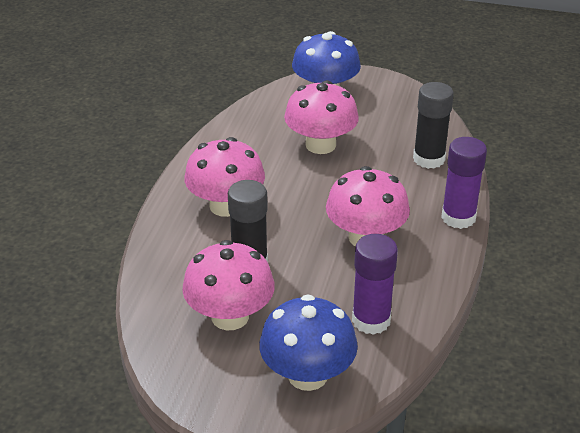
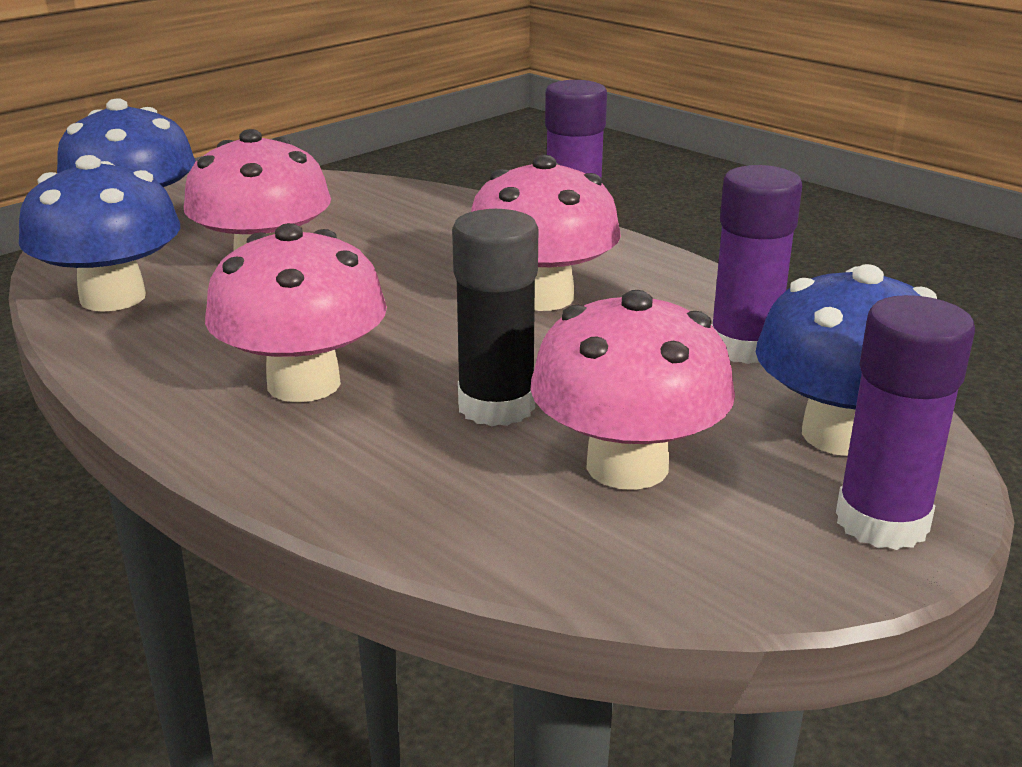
camera: 60 degrees left, 10 degrees down
(240, 404) = (882, 522): none -> purple glue stick
(253, 124) = (113, 297): none -> blue mushroom
(429, 159) = (418, 210): black glue stick -> none

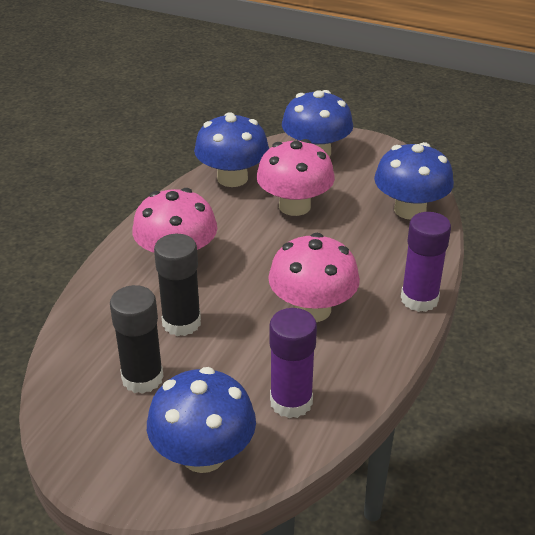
camera: 70 degrees right, 10 degrees up
(369, 198) = (410, 210): none -> blue mushroom
(627, 466) = (142, 378): pink mushroom -> black glue stick
(882, 522) = (121, 477): purple glue stick -> none

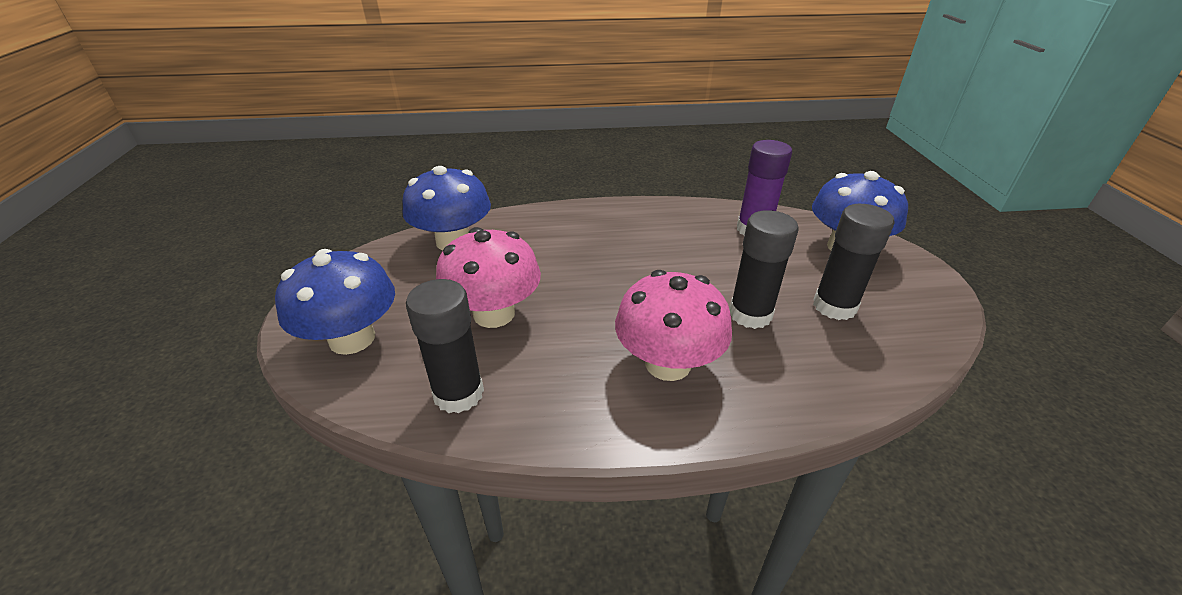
camera: 120 degrees left, 0 degrees up
(232, 178) = (458, 393): blue mushroom -> black glue stick
(312, 309) = (649, 250): pink mushroom -> none
(419, 299) = (585, 209): purple glue stick -> none

